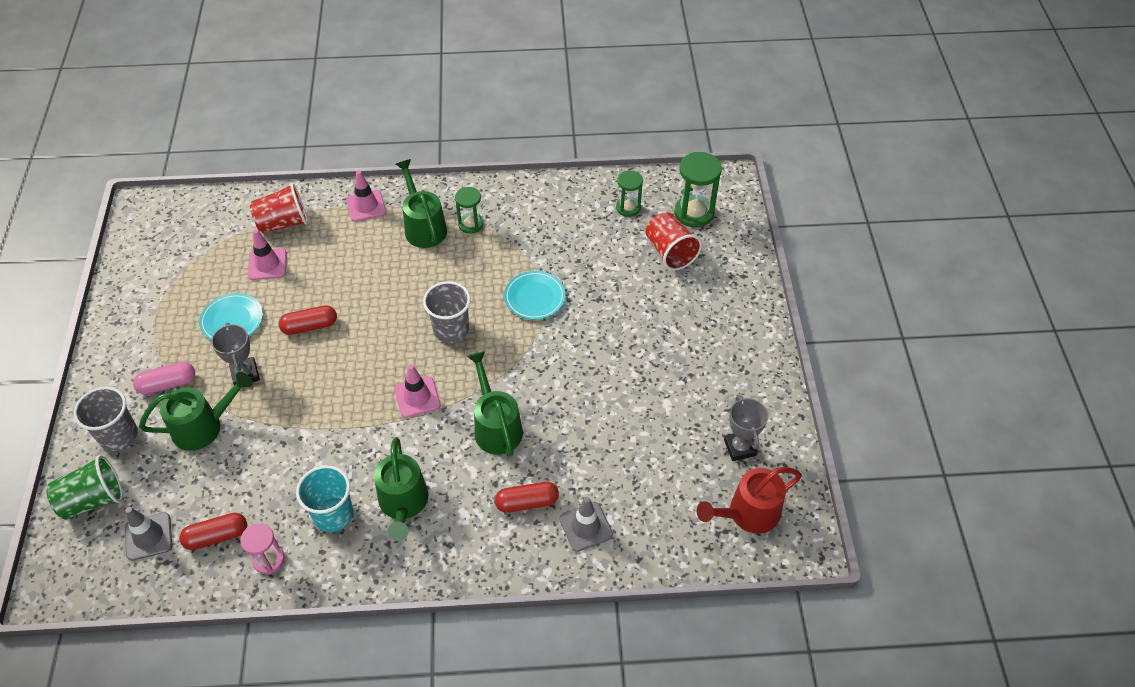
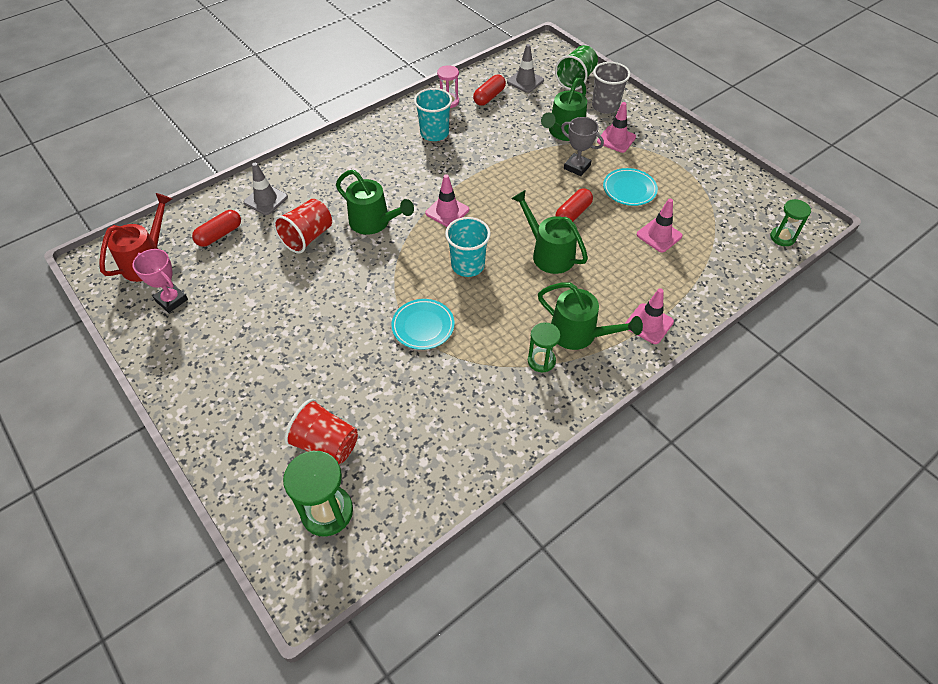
camera: 145 degrees right, 0 degrees up
(167, 384) = (616, 139): pink capsule -> pink traffic cone
(283, 223) = (692, 271): red cup -> red cup (307, 237)
(403, 504) = (397, 156): green watering can -> green watering can (548, 253)
(451, 330) = (468, 265): grey cup -> turquoise cup
(527, 502) = (316, 193): red capsule -> red capsule (219, 235)
(628, 207) = (404, 473): green hourglass -> green hourglass (782, 237)
(740, 447) = (171, 300): grey trophy -> pink trophy

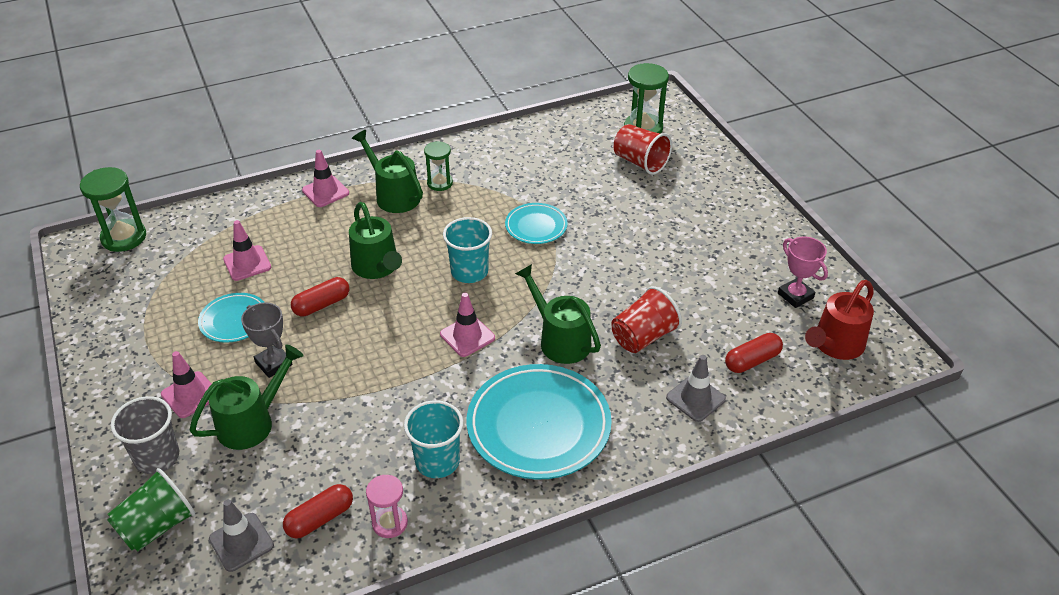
camera: 165 degrees left, 10 degrees down
(375, 163) = (538, 426): none -> turquoise plate
(782, 237) = (124, 237): green hourglass -> green hourglass, size x1.60

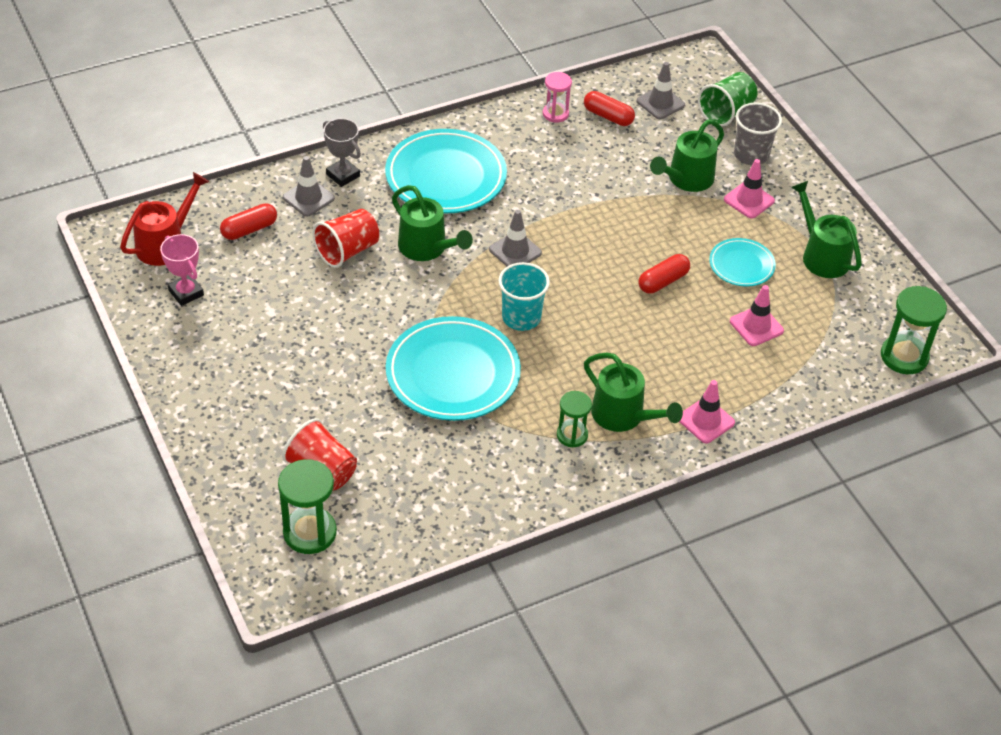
camera: 175 degrees right, 5 degrees up
(273, 363) = (687, 226): grey trophy -> grey trophy (343, 175)
(320, 519) = (608, 116): red capsule -> red capsule turned 75 degrees clockwise
(377, 268) = (618, 322): green watering can -> green watering can (821, 255)
(437, 461) = (526, 152): turquoise cup -> none
(467, 336) = (515, 251): pink traffic cone -> grey traffic cone
(536, 226) = (453, 374): turquoise plate -> turquoise plate, size x1.90

